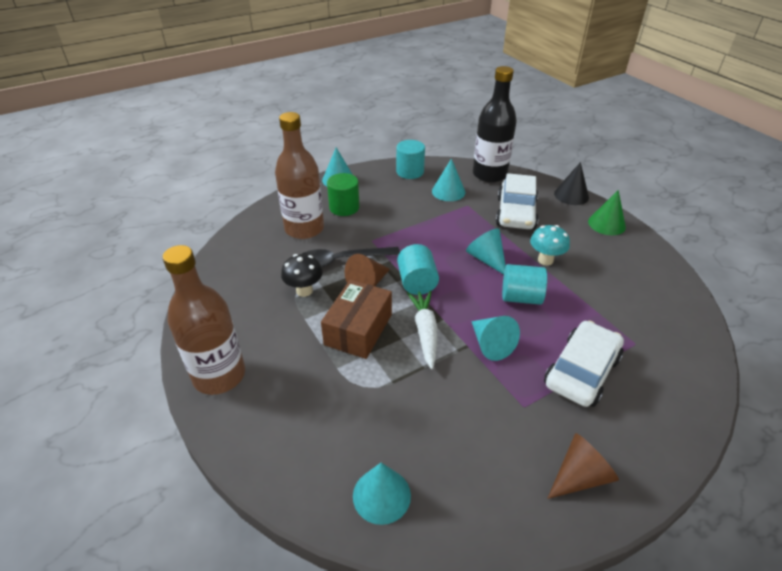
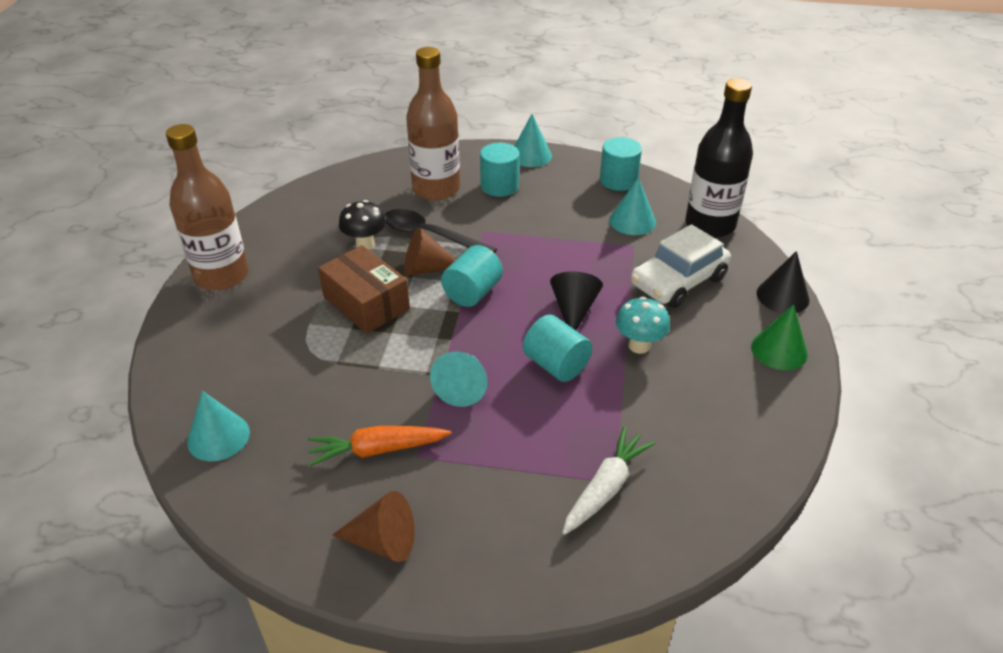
camera: 40 degrees right, 0 degrees up
(344, 207) = (499, 186): green cylinder -> turquoise cylinder
(358, 329) = (366, 303): brown box -> brown box turned 75 degrees clockwise
(425, 331) = (419, 339): white carrot -> white carrot (605, 488)
(486, 259) = (574, 310): turquoise cone -> black cone
(497, 421) = (377, 450): none -> orange carrot
(581, 371) = (516, 466): white car -> none

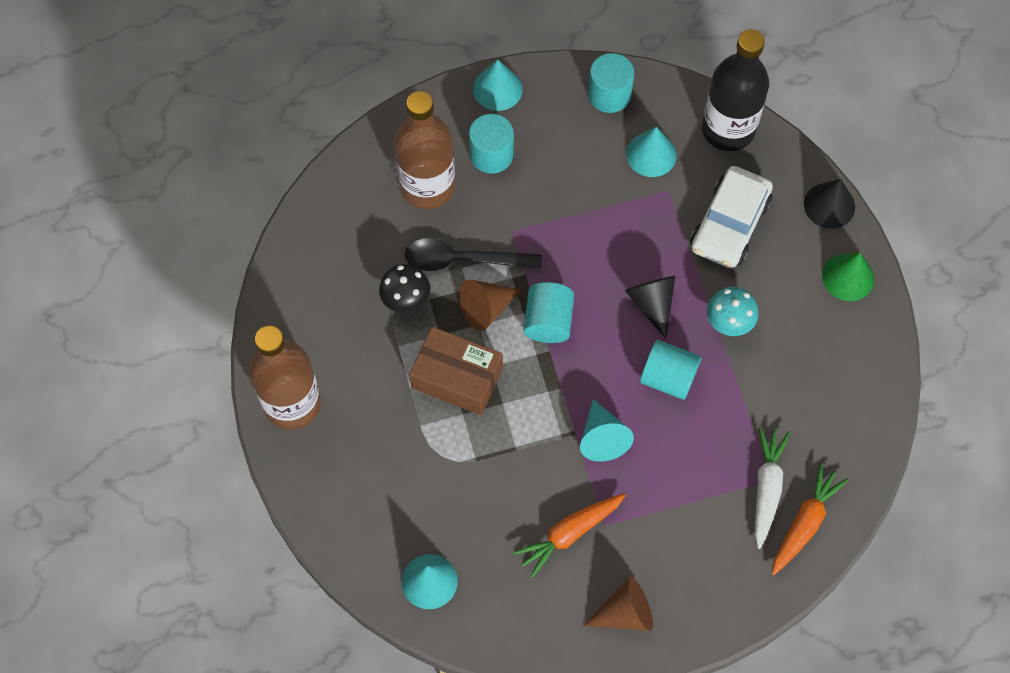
camera: 25 degrees left, 25 degrees up
(632, 536) = (805, 523): none -> orange carrot

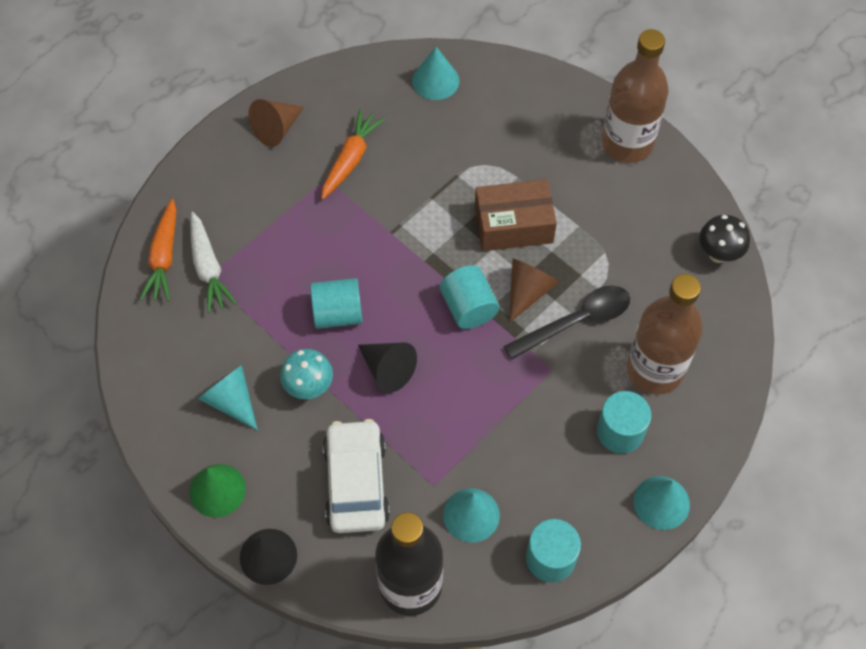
camera: 150 degrees right, 5 degrees down
(406, 301) = (598, 263): black mushroom -> black mushroom (718, 254)
(602, 438) = (366, 239): turquoise cone -> turquoise cone (231, 401)

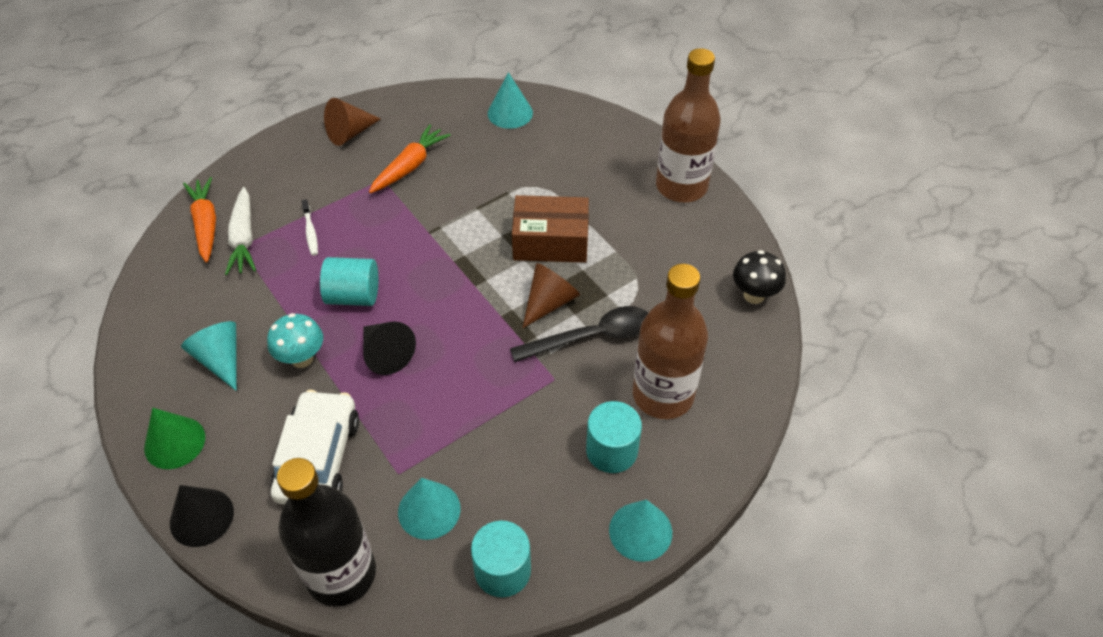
camera: 10 degrees right, 10 degrees down
(164, 257) = (206, 224): orange carrot -> orange carrot turned 150 degrees clockwise
(273, 250) = (310, 232): none -> white toothbrush
(468, 308) = (485, 309): turquoise cylinder -> none

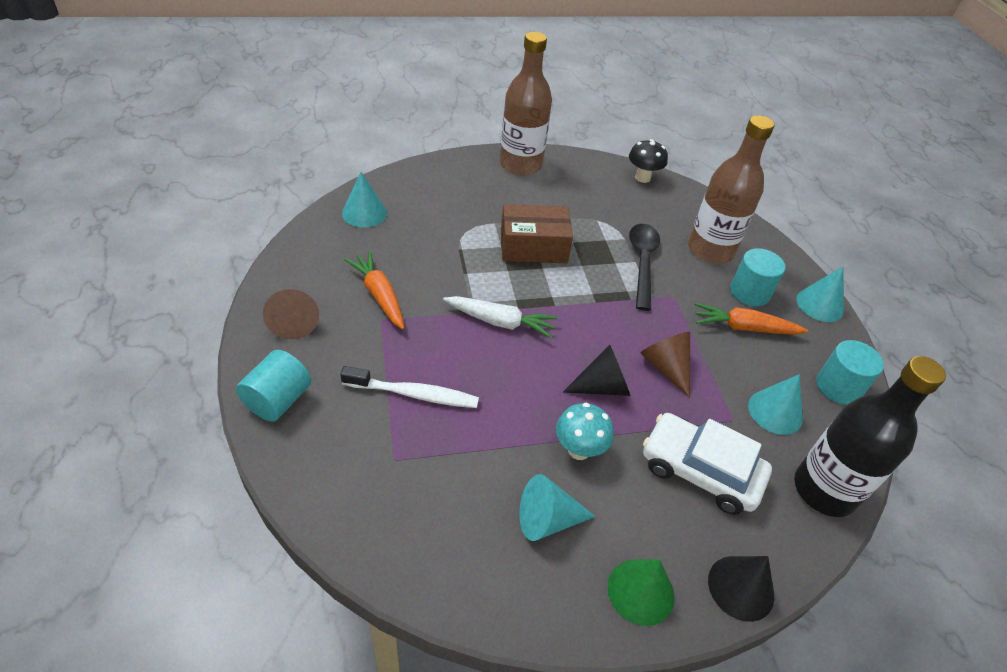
camera: 70 degrees left, 5 degrees down
(206, 224) = (336, 483): orange carrot -> orange carrot (744, 328)
(244, 239) = (385, 453): white carrot -> white carrot (500, 322)
(310, 232) = (414, 394): white toothbrush -> white toothbrush, size x1.78
(353, 296) = (520, 387): turquoise cylinder -> turquoise cylinder (278, 400)
(549, 302) = (597, 271): brown cone -> brown cone (666, 367)
(550, 241) = (533, 247): brown box -> brown box turned 60 degrees clockwise

